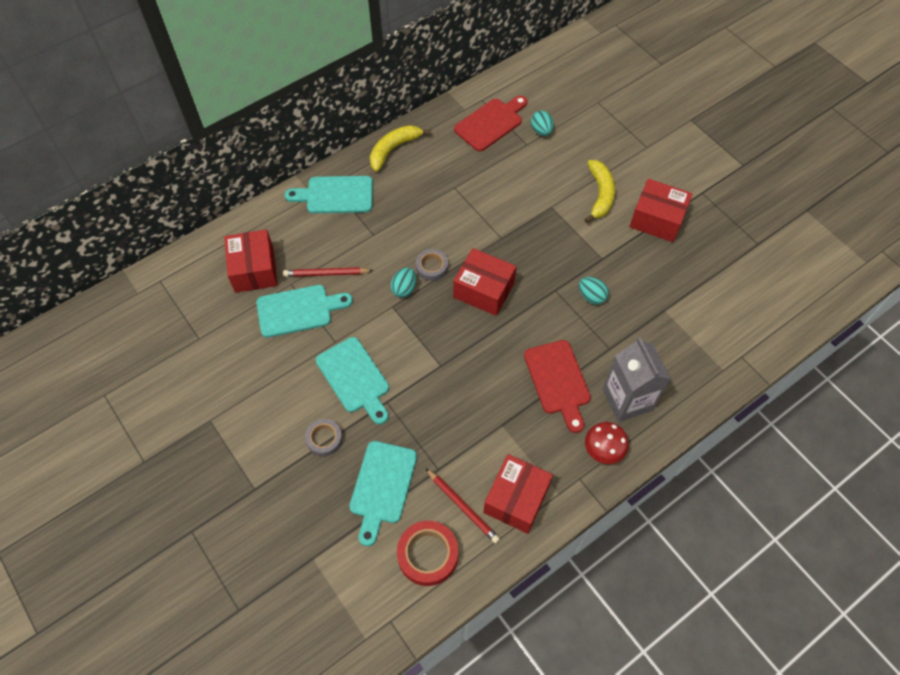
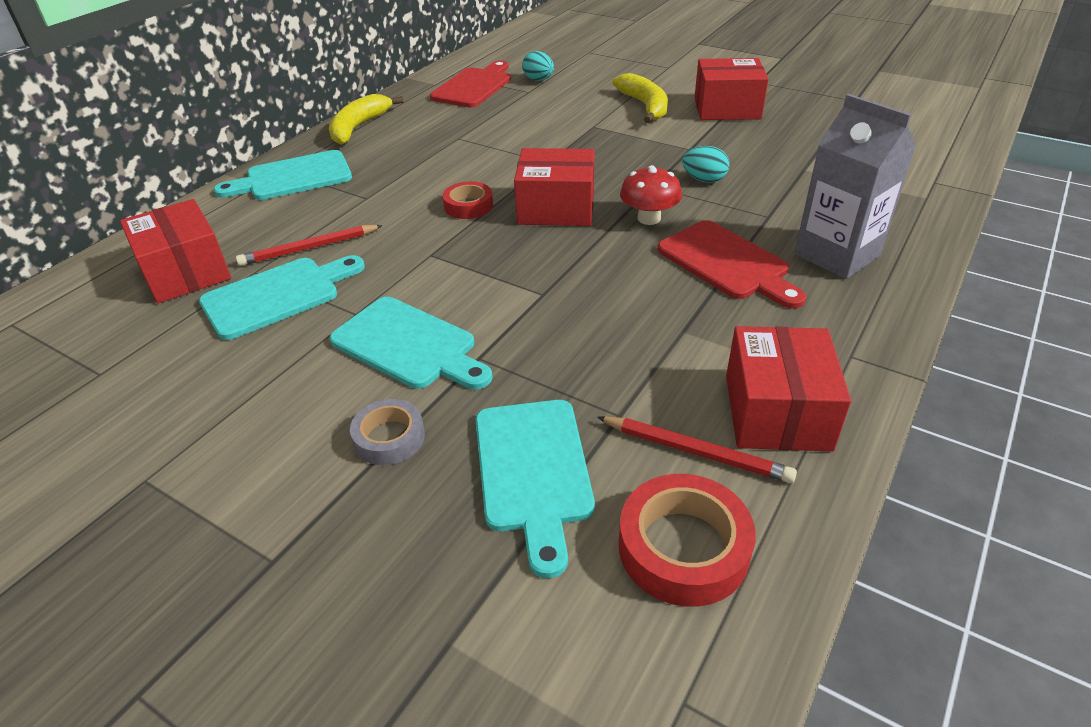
camera: 20 degrees left, 20 degrees down
(404, 288) = (439, 234): turquoise egg -> none
(432, 267) = (468, 206): grey tape -> red tape
(603, 450) = (854, 313): red mushroom -> red mushroom (649, 218)

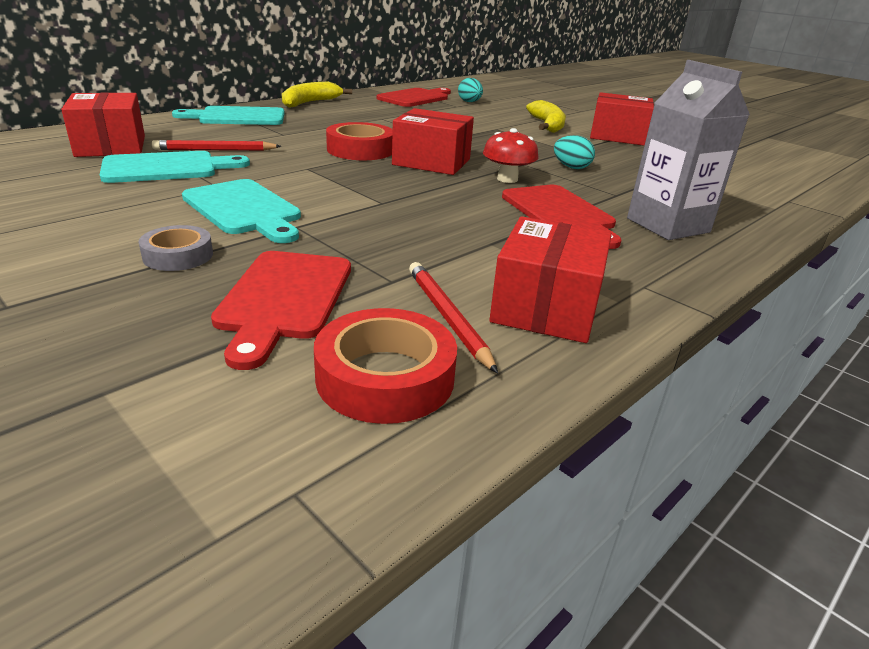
camera: 10 degrees right, 10 degrees down
(468, 206) = (360, 150): red tape -> red tape, size x1.58
(533, 471) = (284, 299): turquoise cutting board -> red cutting board
(696, 452) = (447, 317): red pencil -> red pencil turned 150 degrees counterclockwise

